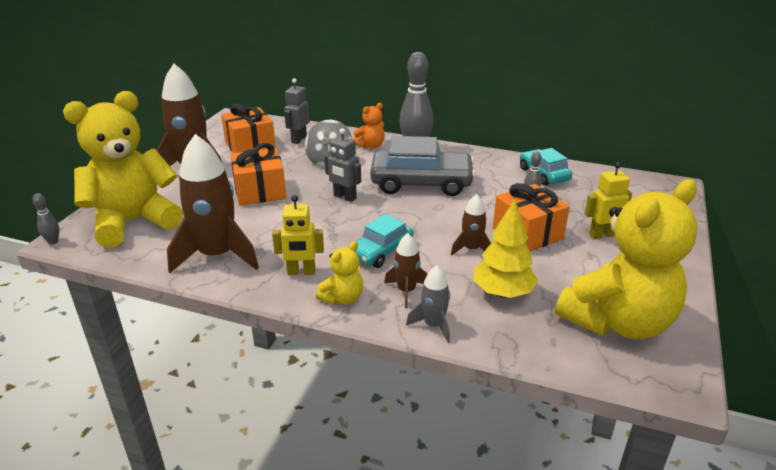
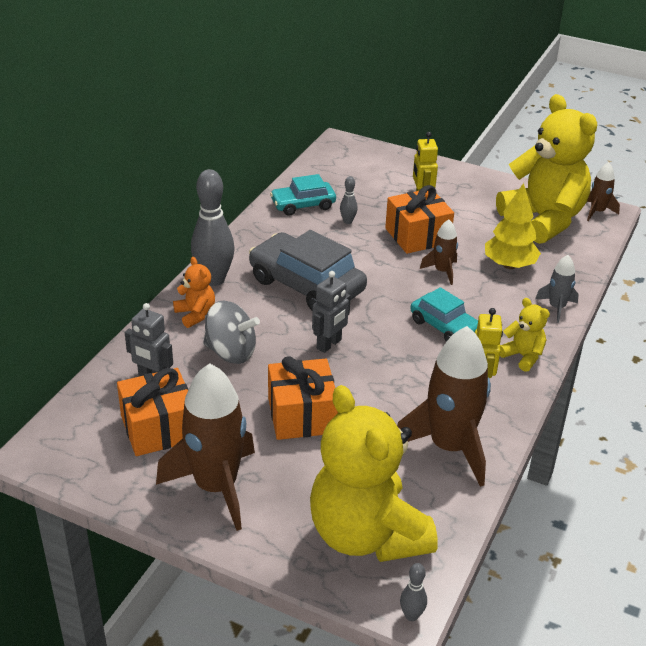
camera: 85 degrees left, 5 degrees up
(406, 291) = (509, 317): brown rocket -> brown rocket (597, 212)
(421, 183) = (306, 285): grey car -> grey car turned 60 degrees counterclockwise

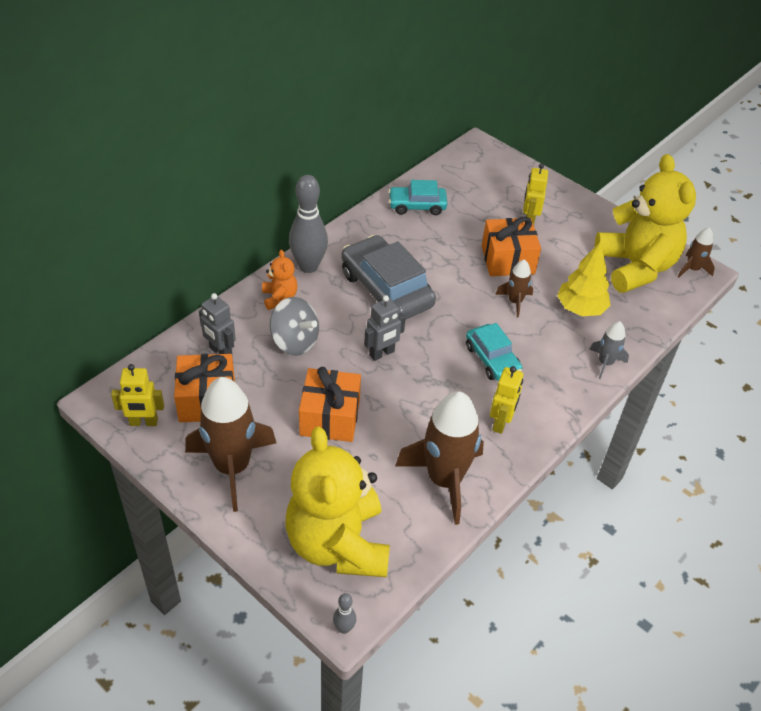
camera: 15 degrees right, 10 degrees up
(94, 465) = (143, 422): none -> yellow robot
(348, 221) = (450, 231): grey bowling pin -> none
(523, 356) = (550, 406): yellow teddy bear -> none

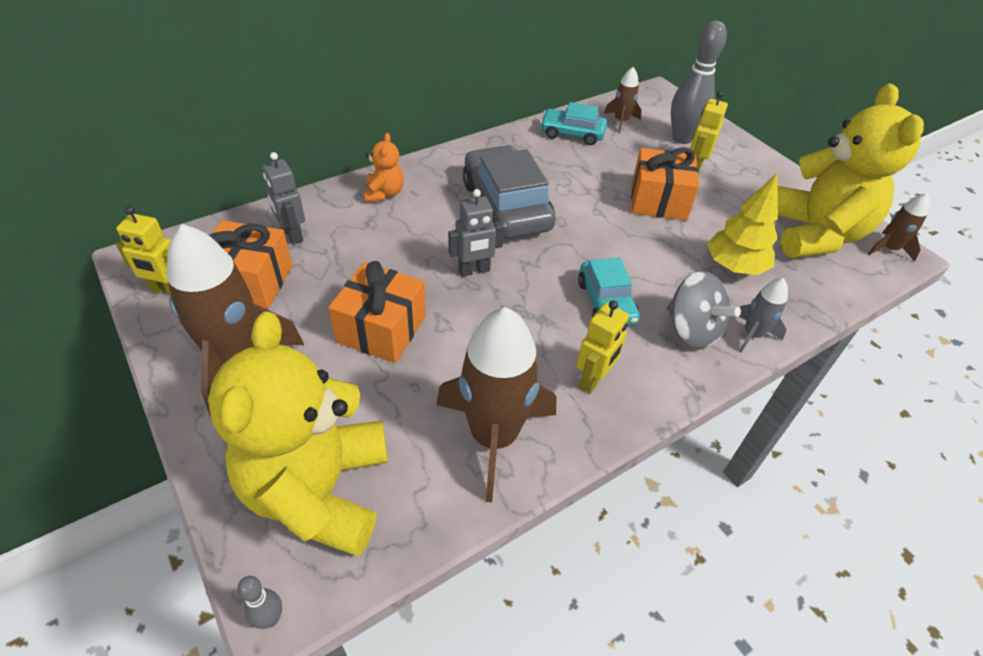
camera: 15 degrees right, 0 degrees up
(294, 342) = (379, 240): grey spinning top -> grey spinning top (692, 330)
(308, 266) = (430, 169): grey bowling pin -> grey bowling pin (682, 138)
(515, 302) = (654, 245): brown rocket -> brown rocket (621, 121)

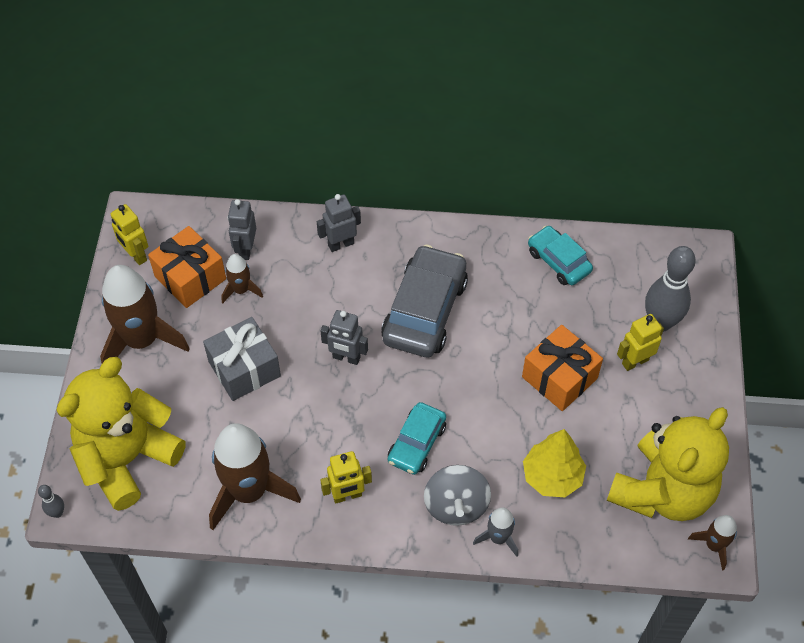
camera: 40 degrees right, 10 degrees up
(381, 329) = (244, 369): orange gift -> grey gift
(384, 193) = (341, 244): orange teddy bear -> grey robot
(621, 121) = (622, 270): brown rocket -> brown rocket (241, 290)

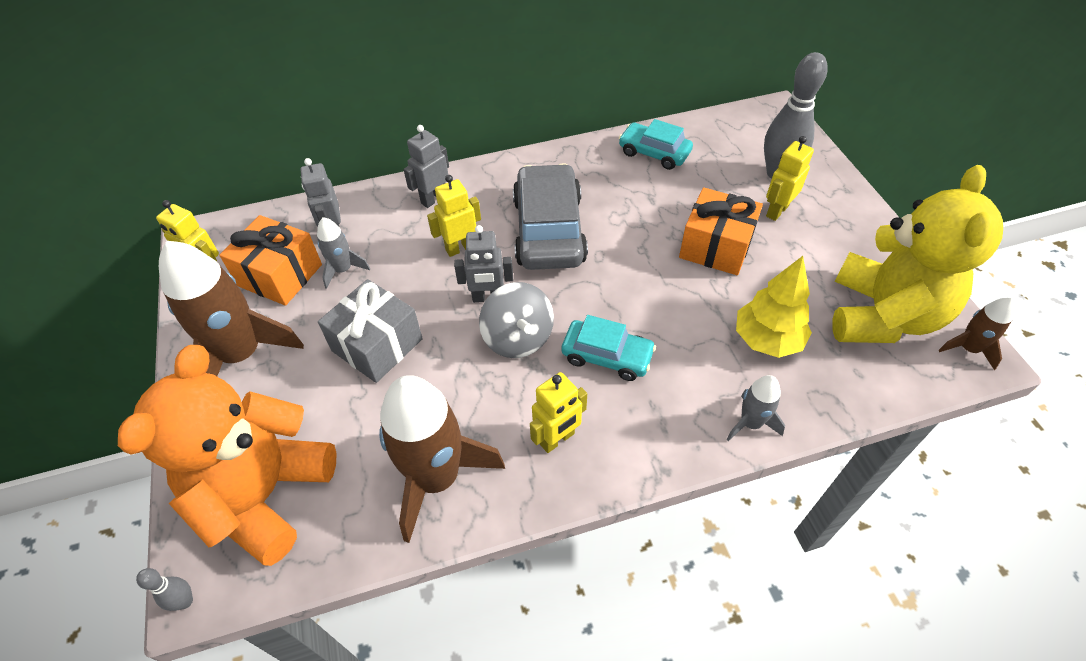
camera: 20 degrees left, 5 degrees down
(127, 458) = (265, 494): yellow teddy bear -> orange teddy bear
(241, 290) = (343, 270): brown rocket -> grey rocket
(343, 302) = (460, 248): none -> yellow robot
(416, 443) = (607, 356): turquoise car -> turquoise car turned 75 degrees counterclockwise
(456, 505) = (685, 405): grey spinning top -> grey spinning top (518, 338)

